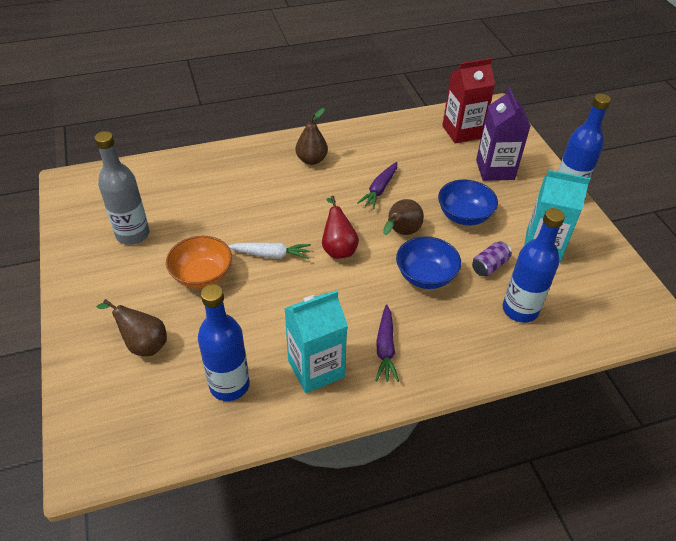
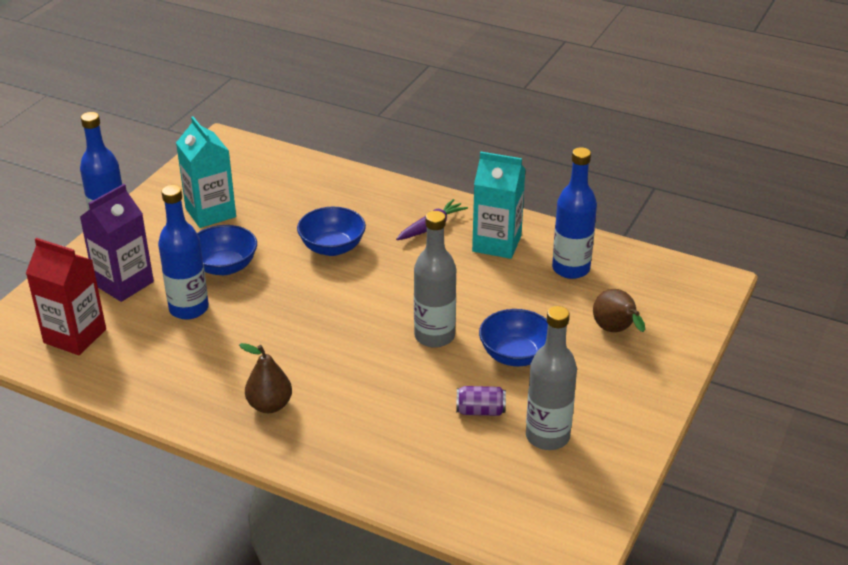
camera: 135 degrees left, 10 degrees down
(202, 275) = (515, 355): orange bowl -> blue bowl
(271, 255) = (434, 336): white carrot -> grey bottle
(338, 248) = (370, 306): red pear -> none
(379, 189) = (255, 332): purple carrot -> none
(401, 233) = (298, 286): brown pear -> none
(489, 266) = (274, 225): purple can -> purple can (480, 411)
(520, 310) = (303, 193): blue bottle -> blue bottle (189, 309)

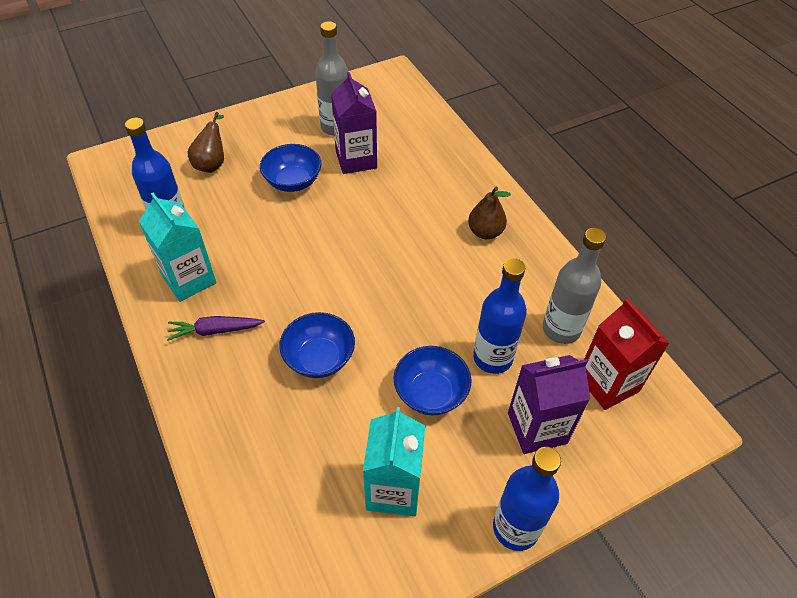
camera: 145 degrees left, 15 degrees up
(434, 336) = (328, 224): grey bottle -> grey bottle (561, 329)
(480, 411) = (356, 159): purple can -> purple carton

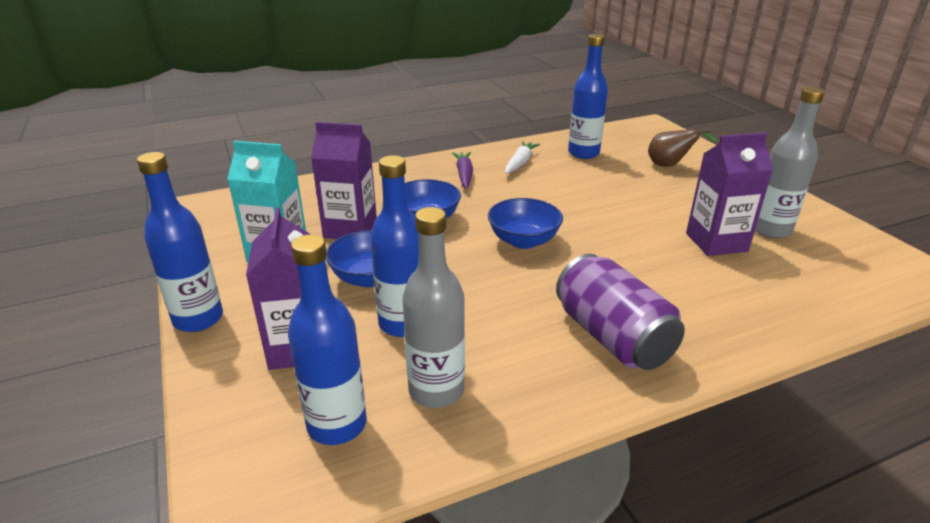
camera: 95 degrees right, 20 degrees down
(189, 279) = (520, 163): turquoise carton -> white carrot
(293, 182) = (660, 205): blue bowl -> blue bowl (523, 240)
(341, 427) = (350, 229): none -> purple carton
(485, 232) = (612, 337): brown pear -> purple can
(608, 383) = (337, 425): red carton -> blue bottle

